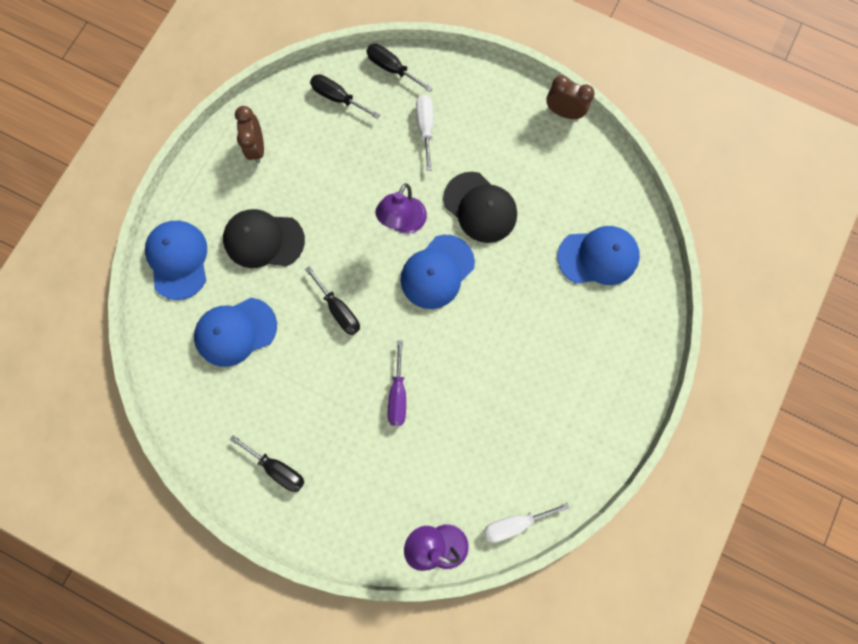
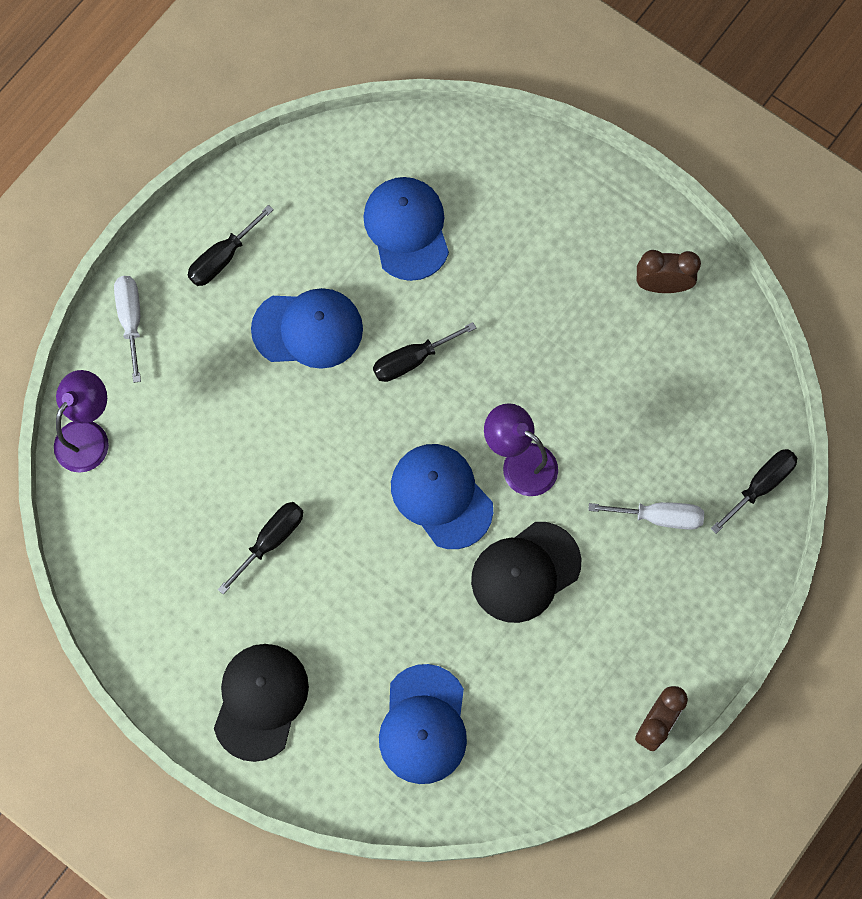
camera: 100 degrees right, 5 degrees down
(178, 260) = (517, 170): blue cap -> blue cap (308, 329)
(263, 240) = (526, 278): black cap -> black cap (260, 701)
(338, 98) = (724, 403): black screwdriver -> black screwdriver (271, 540)
(398, 394) = (284, 417): purple screwdriver -> none
(514, 523) = (89, 535): white screwdriver -> white screwdriver (131, 320)

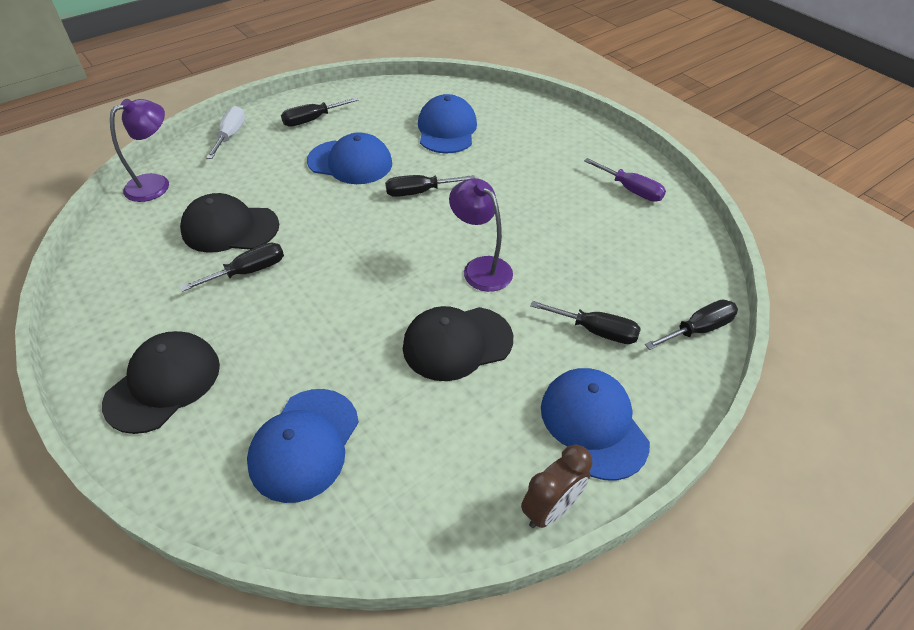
camera: 15 degrees right, 25 degrees down
(217, 482) = (230, 228): none -> black cap
(441, 496) = (405, 274): blue cap -> blue cap (593, 424)
(659, 517) = (596, 331): white screwdriver -> black screwdriver
(662, 285) = (631, 190): brown clock -> purple screwdriver

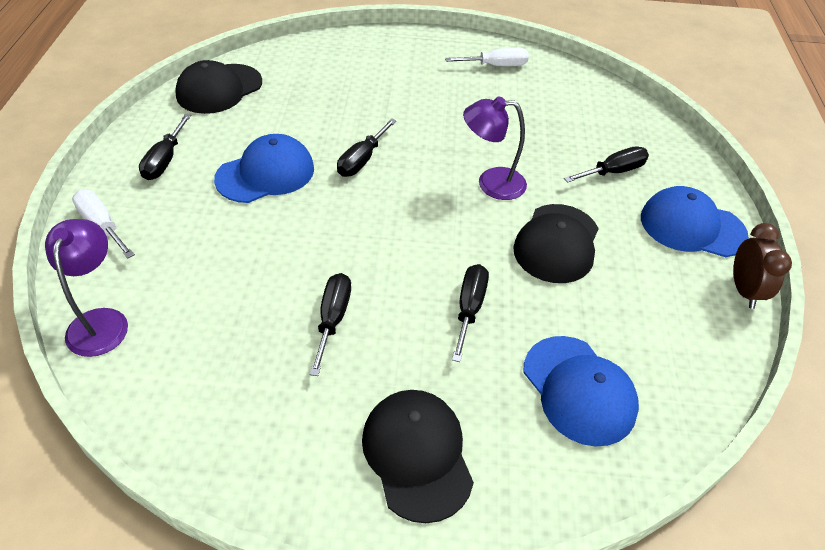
camera: 50 degrees left, 0 degrees up
(230, 228) = (253, 300): black cap -> black cap (219, 89)
(447, 129) = (302, 98): blue cap -> none
(631, 190) = (496, 66): purple screwdriver -> white screwdriver
(698, 329) = (655, 130): black screwdriver -> black screwdriver (469, 308)

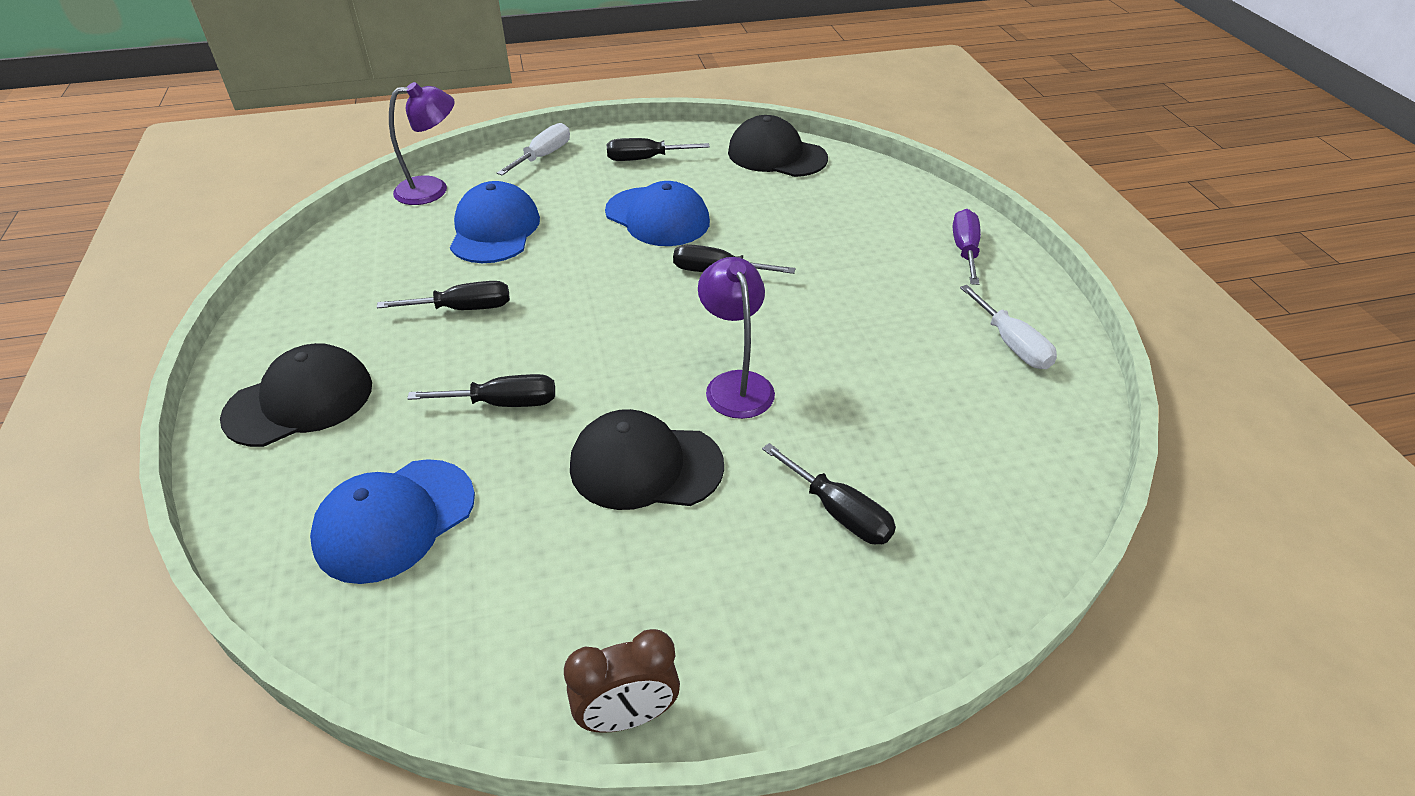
camera: 75 degrees right, 5 degrees down
(397, 49) = (965, 250): none -> purple screwdriver
(692, 226) = (756, 631): blue cap -> blue cap (495, 230)

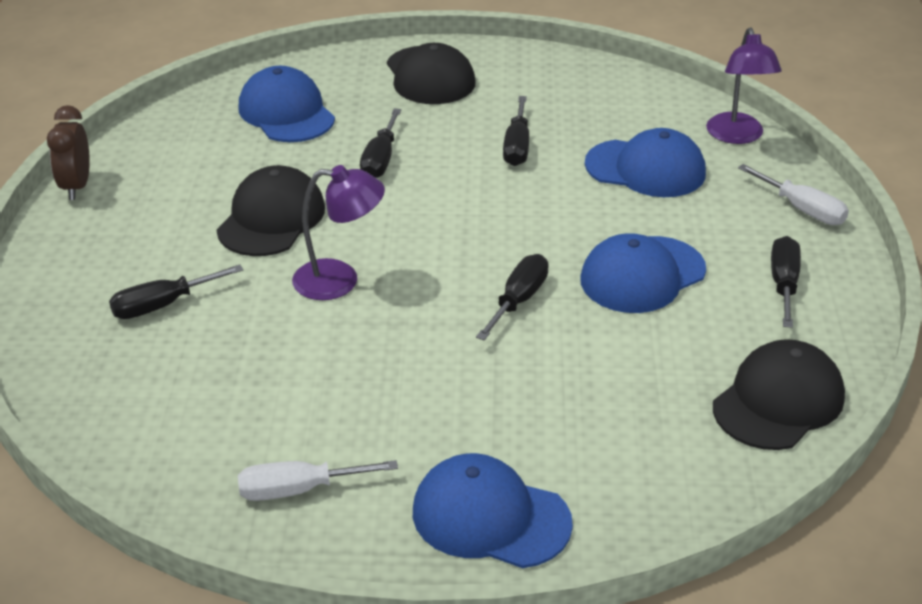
camera: 105 degrees right, 5 degrees down
(965, 250) = (490, 517): purple screwdriver -> blue cap

